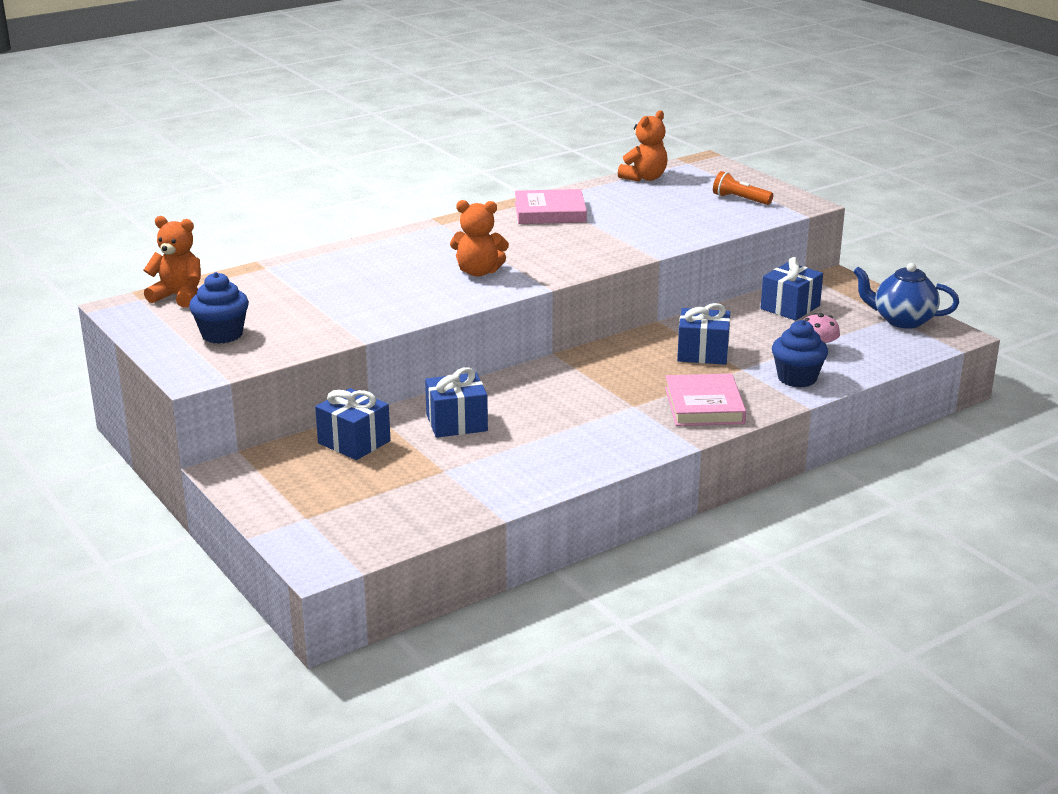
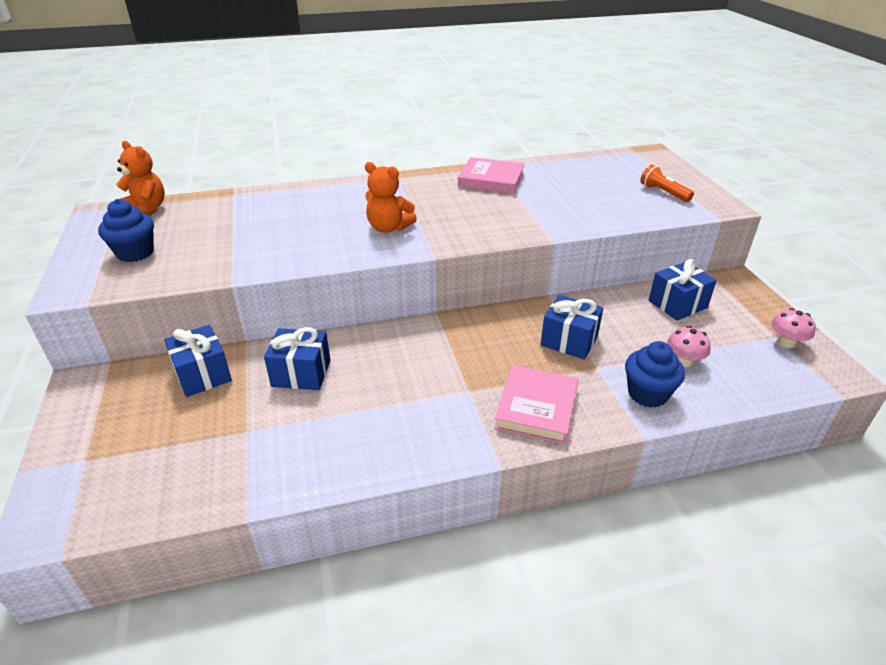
camera: 20 degrees right, 10 degrees up
(644, 178) = (590, 160): orange teddy bear -> none
(902, 320) = (786, 342): blue teapot -> pink mushroom

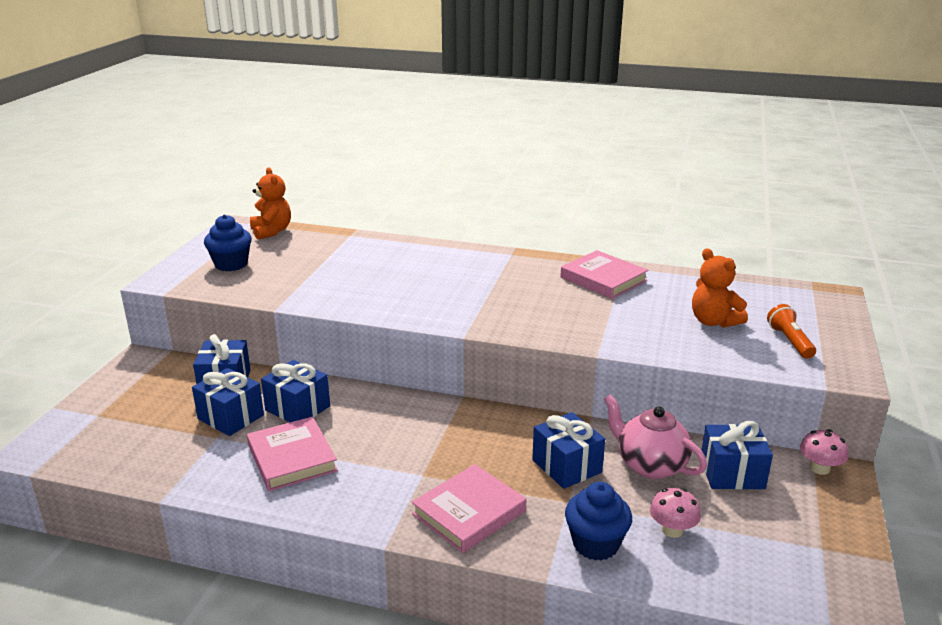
camera: 30 degrees right, 10 degrees down
(241, 406) = (230, 417): none -> blue gift
(341, 422) = (292, 458): none -> pink book
(388, 228) = (451, 298): orange teddy bear -> orange teddy bear (713, 321)
(622, 318) = (650, 465): none -> pink teapot
(786, 342) = (826, 558): pink mushroom -> pink mushroom (819, 468)

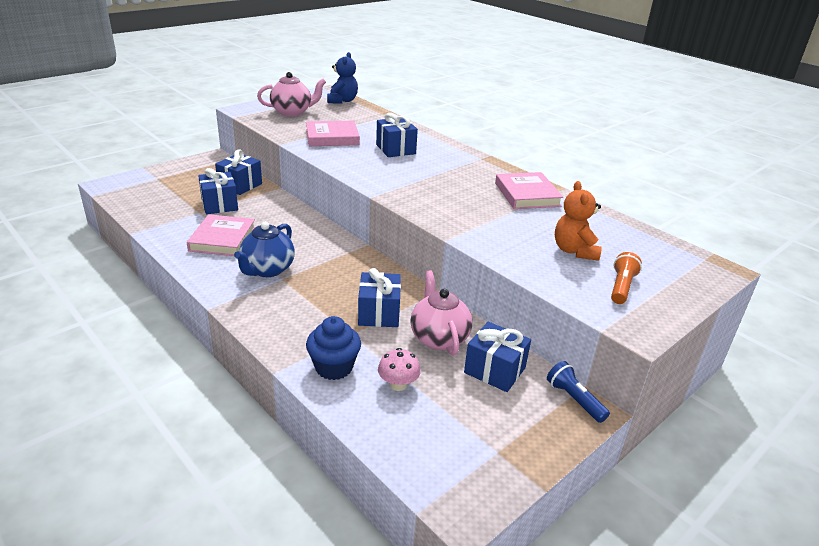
camera: 30 degrees right, 5 degrees up
(231, 264) = (292, 112): blue cupcake -> pink teapot
(271, 231) = (342, 101): orange teddy bear -> blue teddy bear
(297, 408) = (260, 213): blue gift -> blue gift (395, 149)
(392, 471) = (267, 270): none -> blue teapot
(469, 512) = (280, 312): pink book -> pink book (332, 137)
(819, 468) = (574, 399): pink mushroom -> blue flashlight

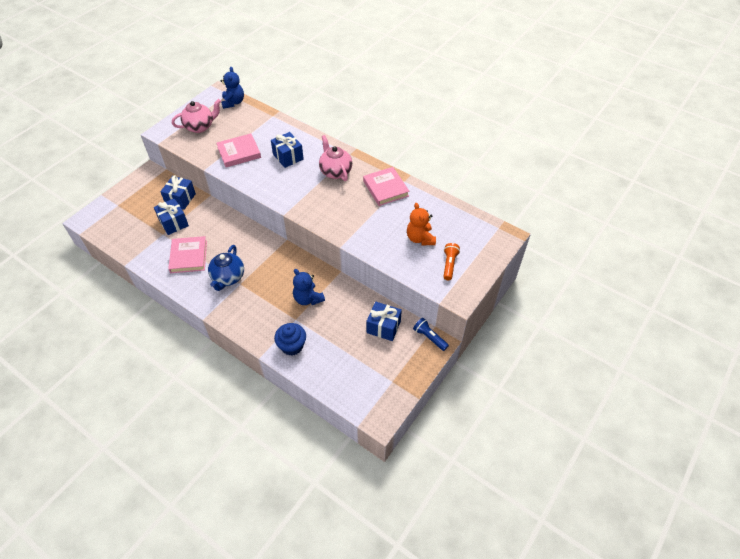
camera: 10 degrees left, 20 degrees up
(379, 313) = (308, 298): blue gift -> blue teddy bear
(398, 384) = (331, 350): pink mushroom -> none
(438, 338) = (347, 310): pink teapot -> pink teapot (335, 171)

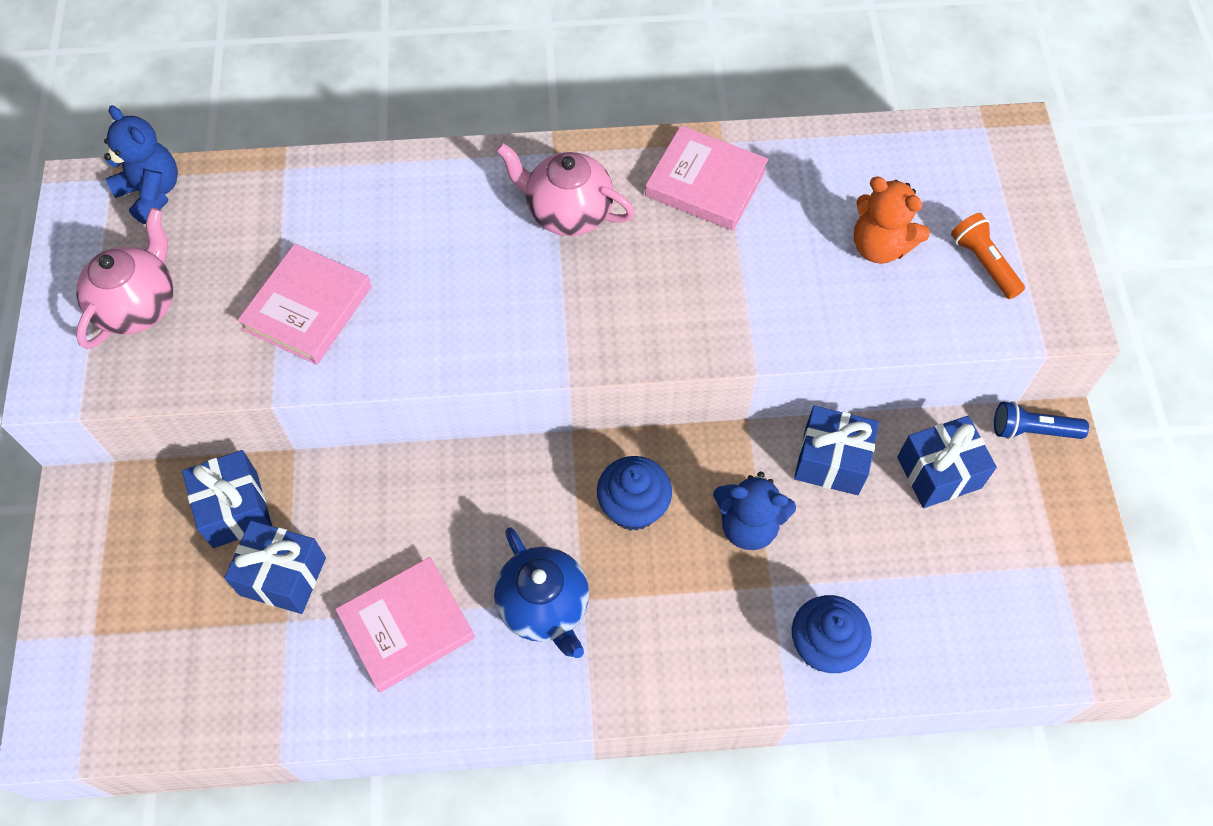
camera: 40 degrees left, 10 degrees up
(189, 256) = (406, 626): pink book -> pink book turned 75 degrees counterclockwise
(281, 270) = (633, 507): none -> blue cupcake
(288, 157) = (430, 245): blue gift -> blue gift (831, 461)

